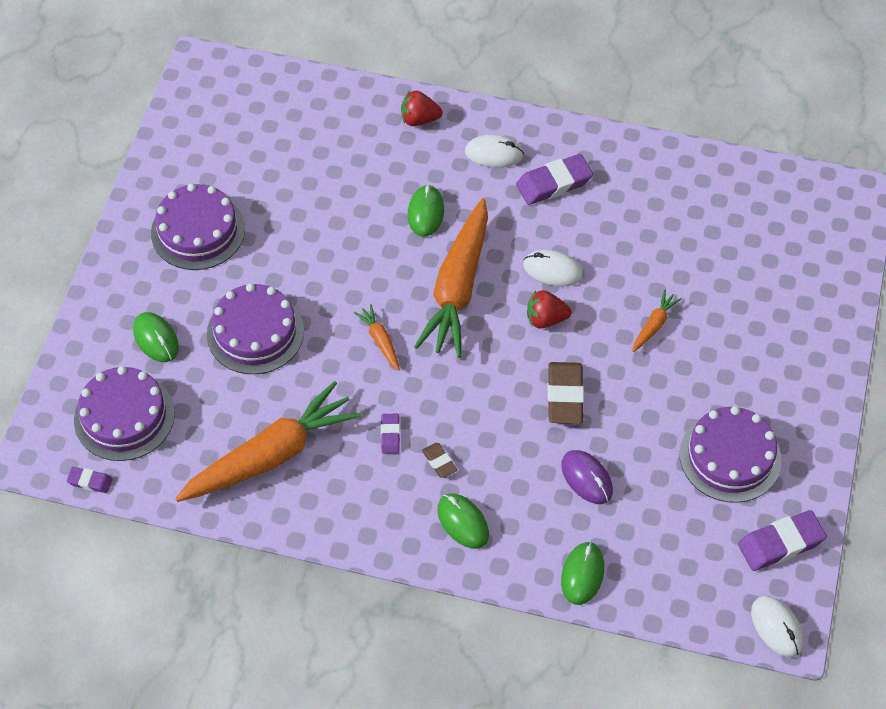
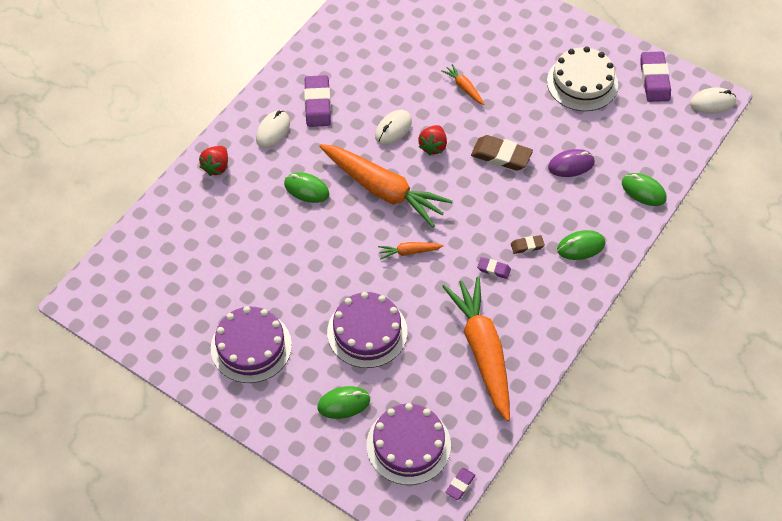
camera: 70 degrees left, 0 degrees up
(730, 457) = (582, 83): purple cake -> white cake

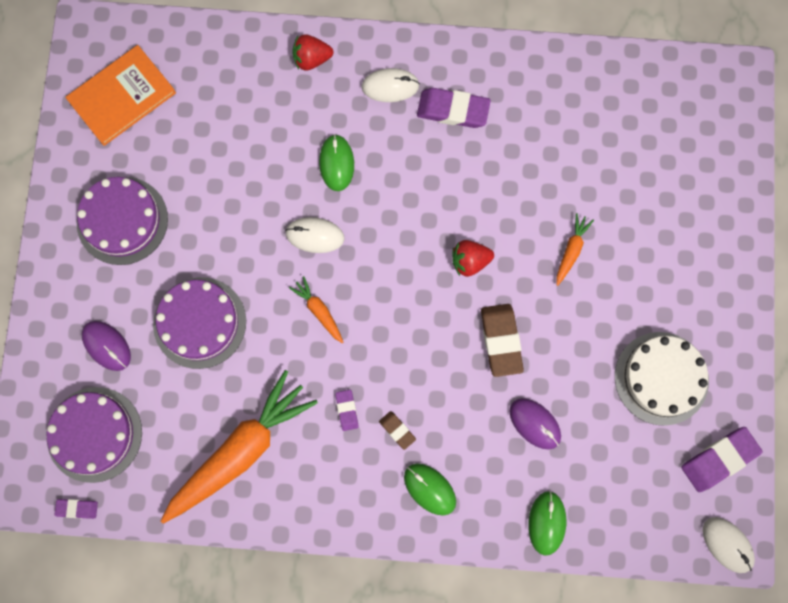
camera: 60 degrees right, 20 degrees up
(151, 300) = (122, 96): none -> orange book
(318, 104) = (453, 110): purple eraser -> purple eraser turned 45 degrees clockwise
(344, 403) = (107, 346): green mouse -> purple mouse
(383, 190) = (381, 241): orange carrot -> none
(393, 129) = (467, 207): white mouse -> white mouse (315, 236)

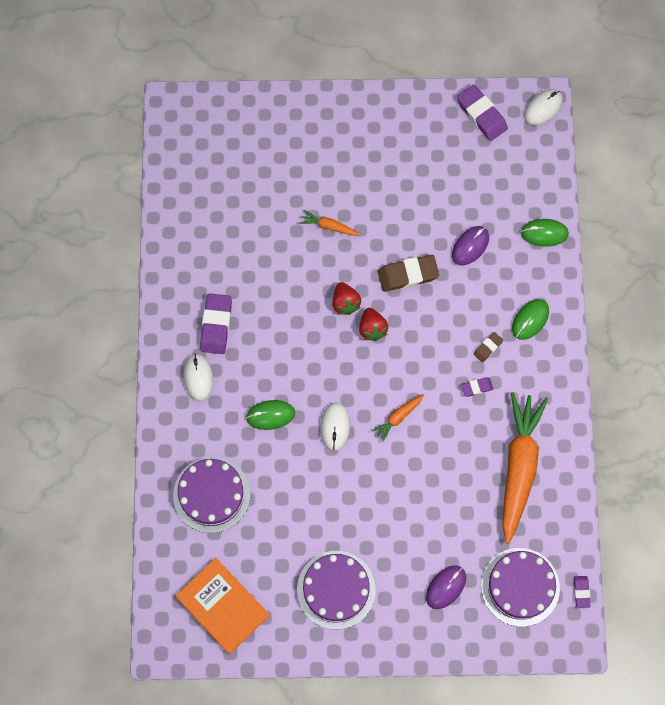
camera: 95 degrees left, 5 degrees down
(199, 322) = (418, 512): purple cake -> purple cake (211, 494)
(240, 451) = (519, 467): orange carrot -> orange carrot turned 60 degrees clockwise
(311, 59) = (177, 445): red strawberry -> red strawberry (372, 328)
(661, 378) = (424, 157): white cake -> none

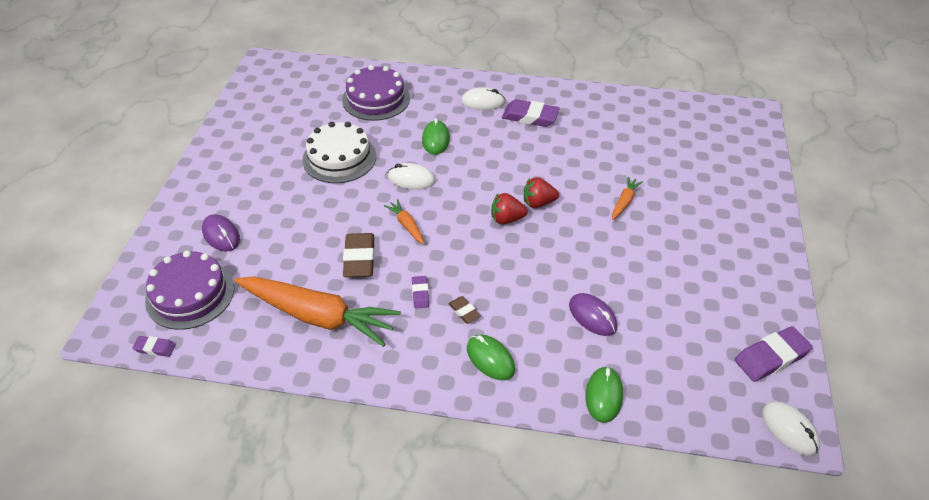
camera: 100 degrees right, 25 degrees down
(222, 606) = (279, 95): orange book -> none
(316, 507) = (339, 158): none -> white cake
(336, 589) = (258, 160): purple cake -> none
(408, 275) = (563, 255): brown eraser -> brown eraser (359, 259)

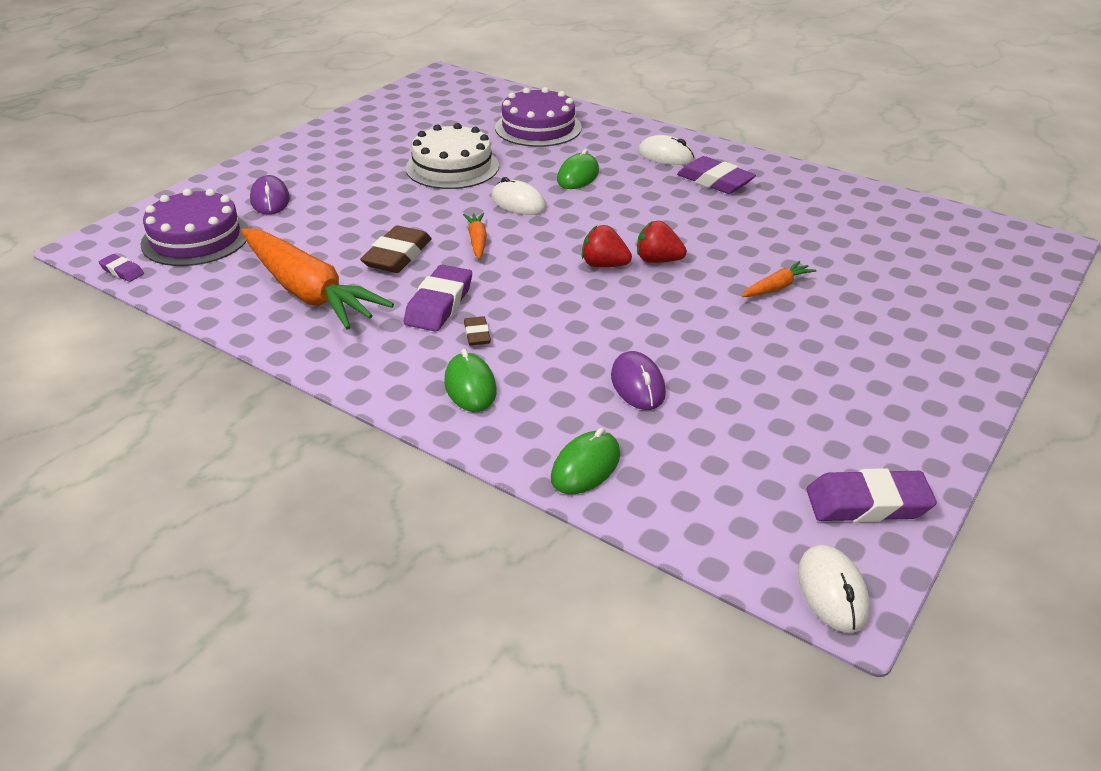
camera: 25 degrees right, 10 degrees down
(420, 294) = (439, 304): purple eraser -> purple eraser, size x1.90

